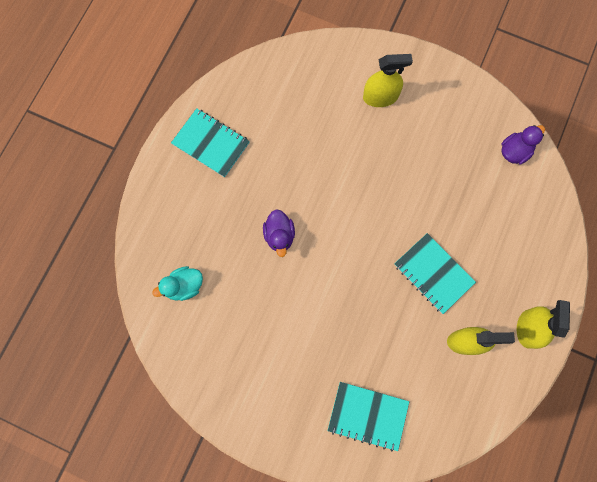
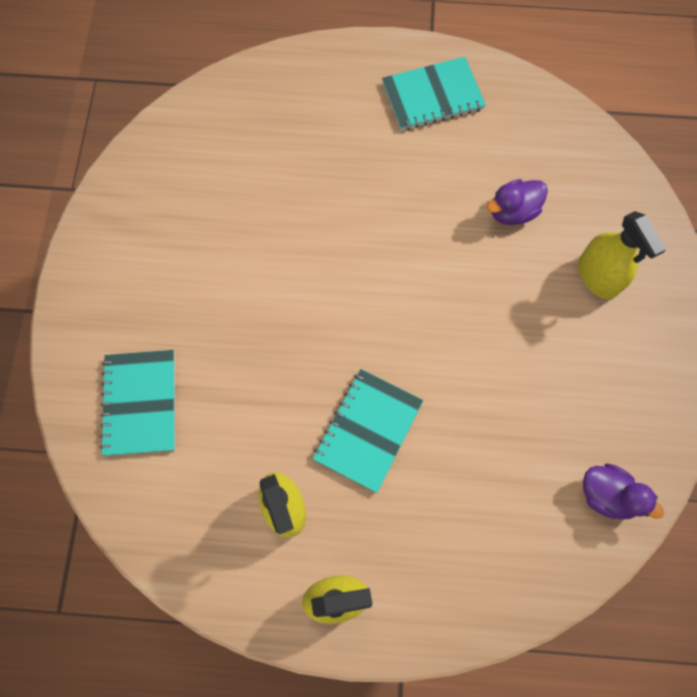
camera: 70 degrees right, 5 degrees down
(184, 286) = (237, 130): turquoise duck -> none
(211, 144) = (432, 96): turquoise notebook -> turquoise notebook turned 60 degrees clockwise
(279, 235) = (344, 215): purple duck -> purple duck (512, 212)

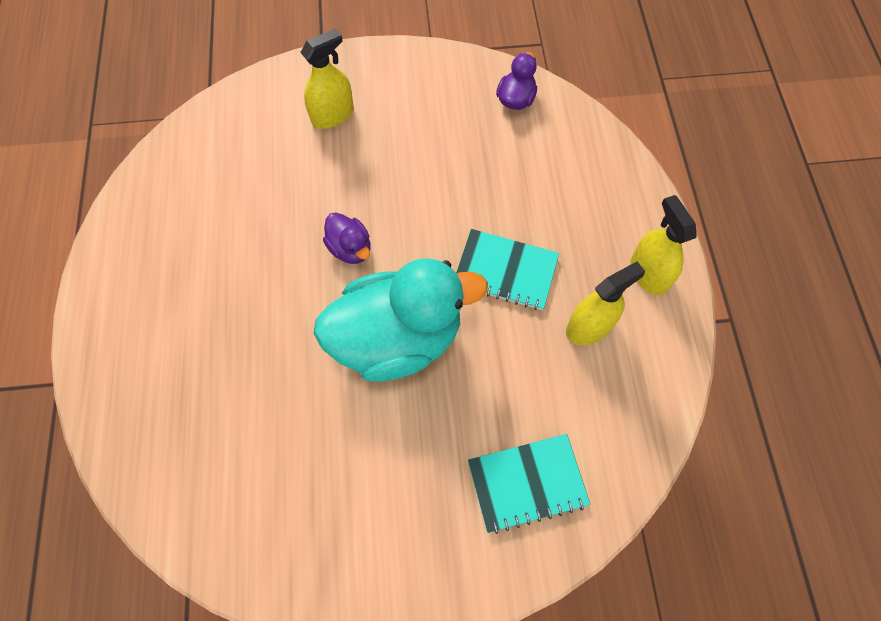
camera: 100 degrees left, 5 degrees down
(312, 307) = (397, 338): none -> turquoise duck
(432, 96) = (147, 263): turquoise notebook -> none
(512, 212) = (276, 182): purple duck -> purple duck (350, 248)

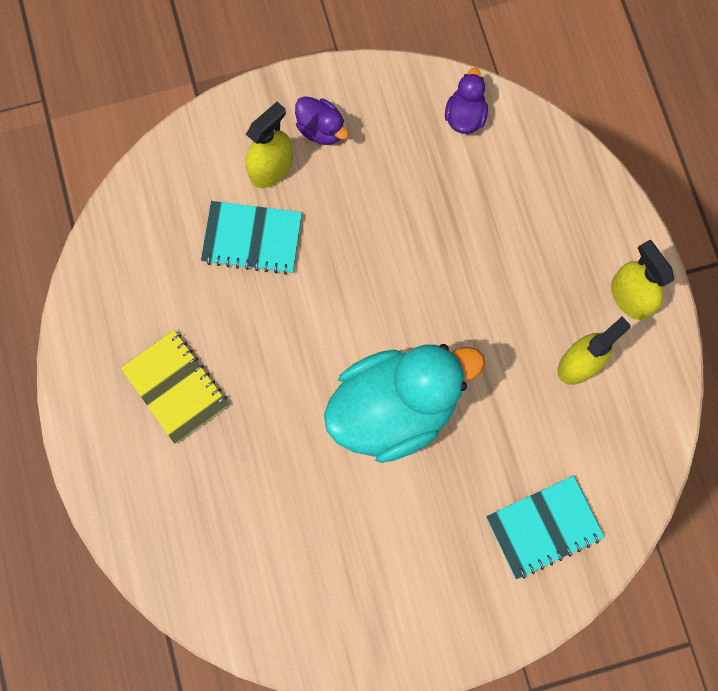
camera: 10 degrees left, 10 degrees up
(192, 284) = (175, 387): none -> yellow notebook
(350, 248) = (326, 320): purple duck -> purple duck (321, 129)
(505, 271) = (488, 318): turquoise notebook -> turquoise notebook (252, 238)

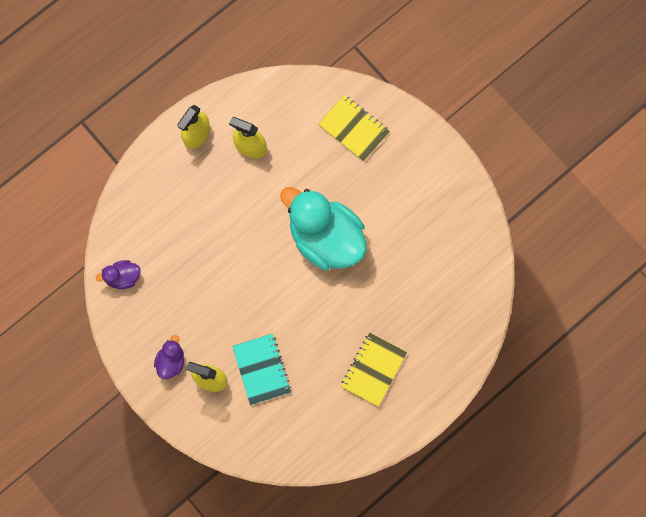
camera: 115 degrees left, 0 degrees up
(543, 527) = (353, 129): turquoise notebook -> yellow notebook

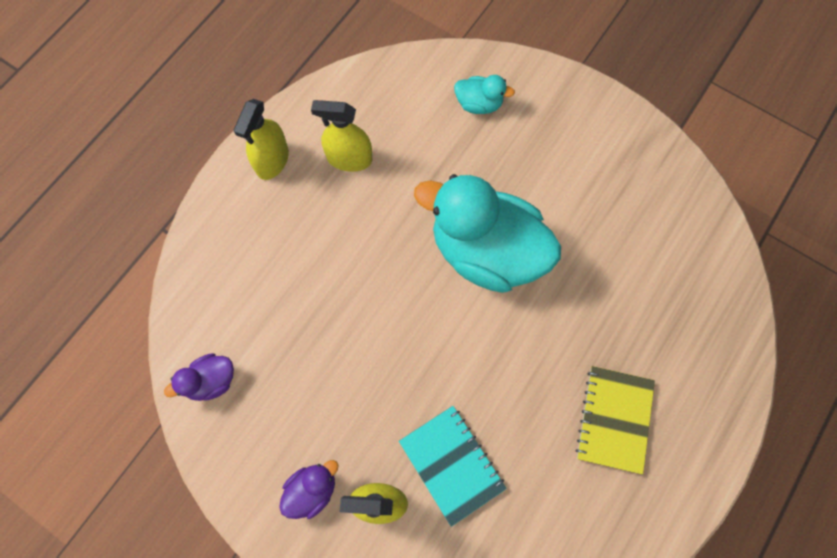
camera: 15 degrees left, 5 degrees down
(171, 361) = (312, 489): purple duck -> purple duck turned 45 degrees clockwise
(353, 129) = (479, 104): yellow notebook -> turquoise duck

